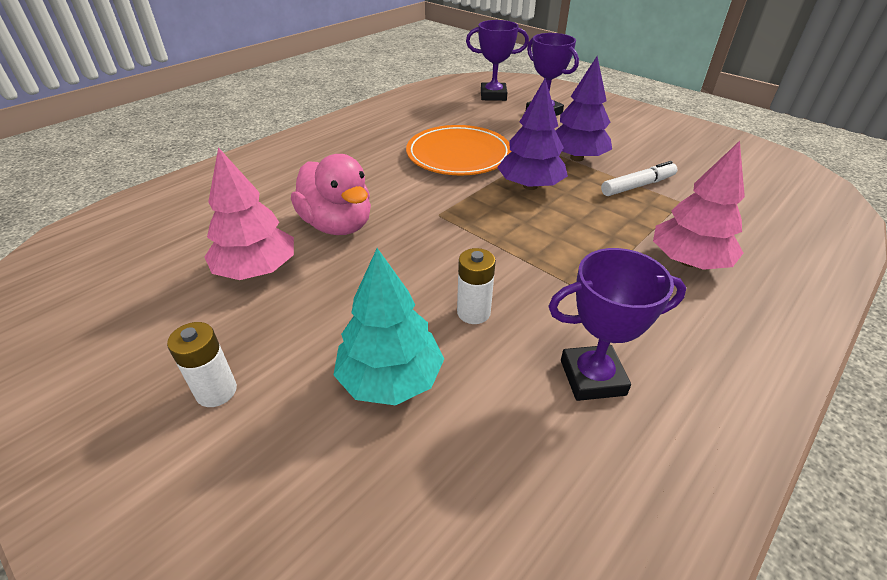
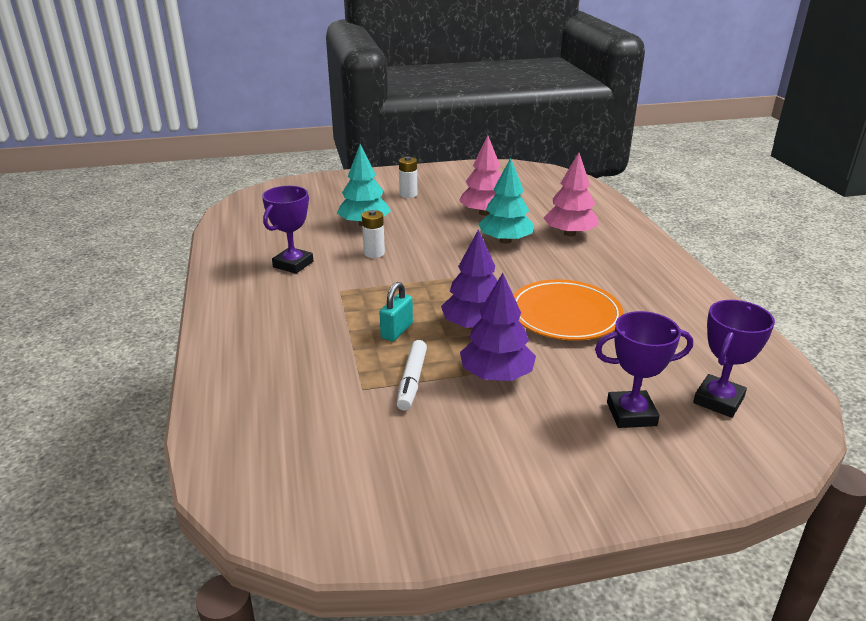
camera: 125 degrees right, 10 degrees down
(337, 225) = (505, 241): pink duck -> turquoise tree
(595, 219) = (397, 331): none -> turquoise padlock
(688, 261) = (307, 341): pink tree -> pink tree (569, 233)

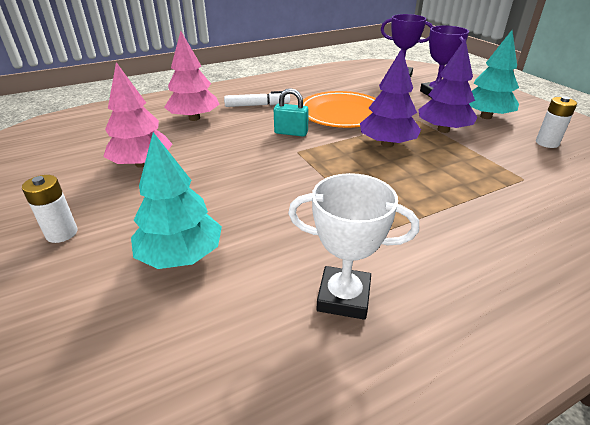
camera: 105 degrees left, 5 degrees up
(293, 264) = (343, 297): purple trophy -> white trophy
(374, 253) = (276, 225): white battery -> white battery (547, 143)
(397, 331) = (429, 177): turquoise padlock -> turquoise padlock (291, 133)
(412, 381) = (488, 159): white marker -> white marker (257, 105)
(505, 241) = (217, 145): turquoise tree -> turquoise tree (486, 117)

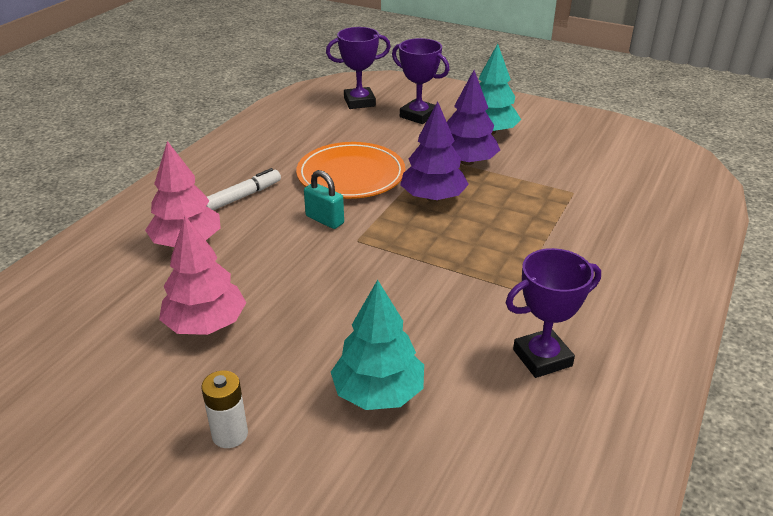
camera: 35 degrees left, 0 degrees up
(291, 133) = (325, 220): turquoise padlock -> turquoise padlock turned 60 degrees clockwise
(343, 297) = (542, 358): white trophy -> purple trophy
(547, 143) = (561, 146): white battery -> none

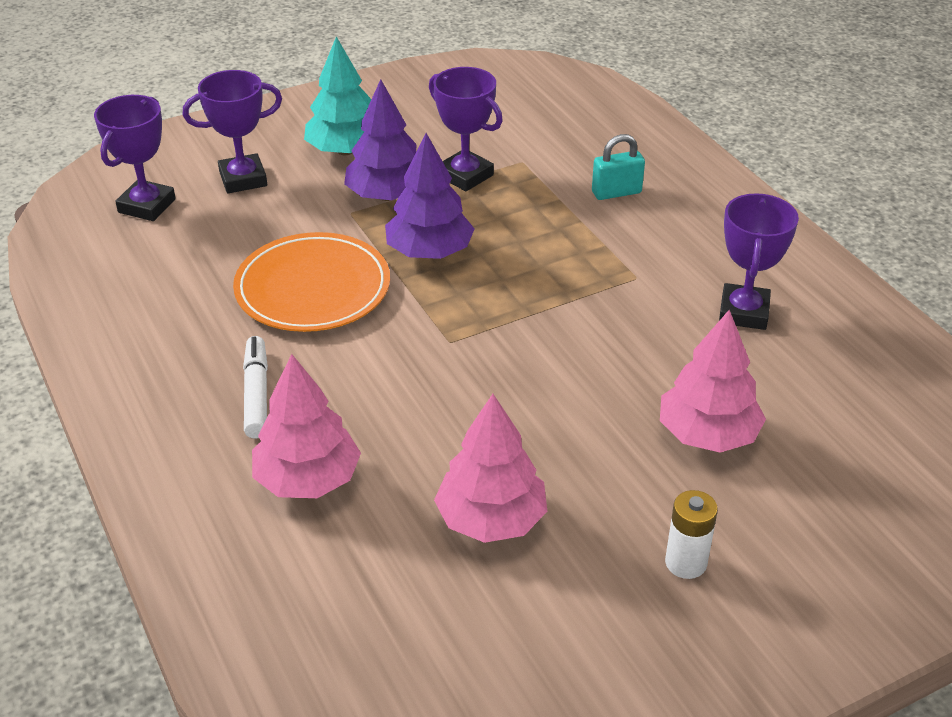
camera: 55 degrees left, 5 degrees up
(325, 220) = (384, 348): turquoise padlock -> turquoise padlock (616, 192)
(378, 392) = (707, 434): turquoise tree -> pink tree
(526, 178) = (465, 175): none -> purple trophy

